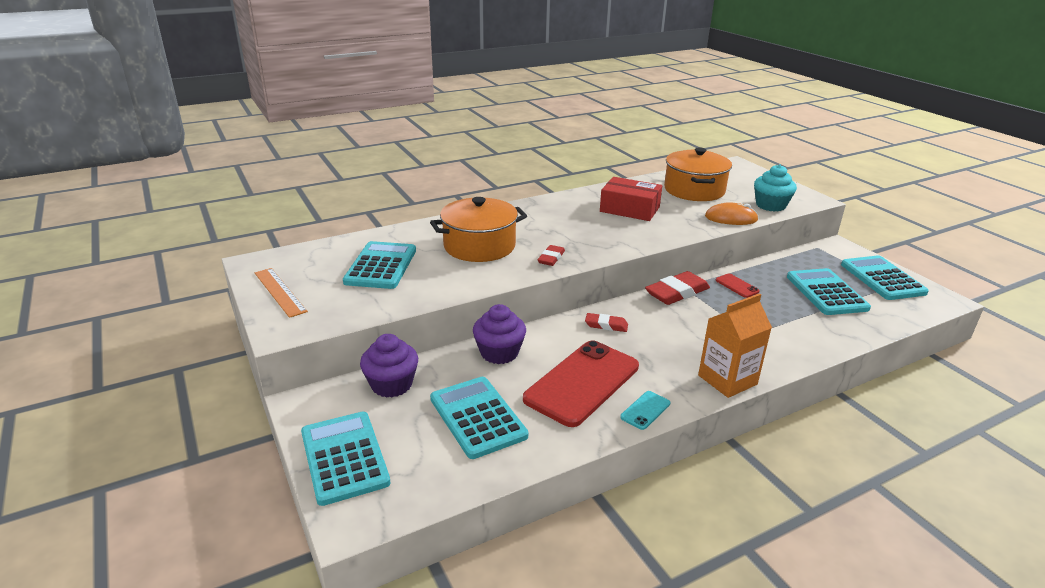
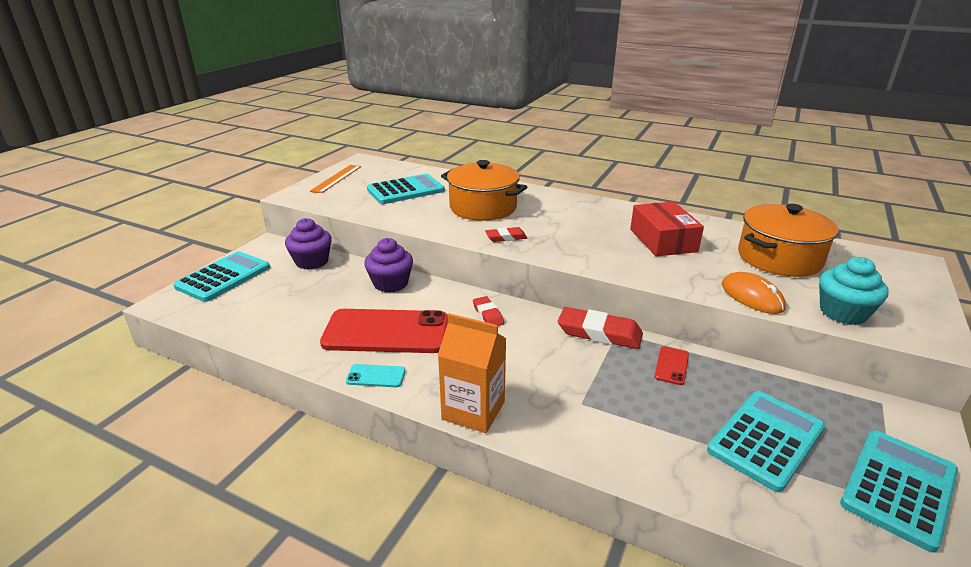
camera: 55 degrees right, 0 degrees up
(477, 417) = (301, 304): turquoise calculator -> none

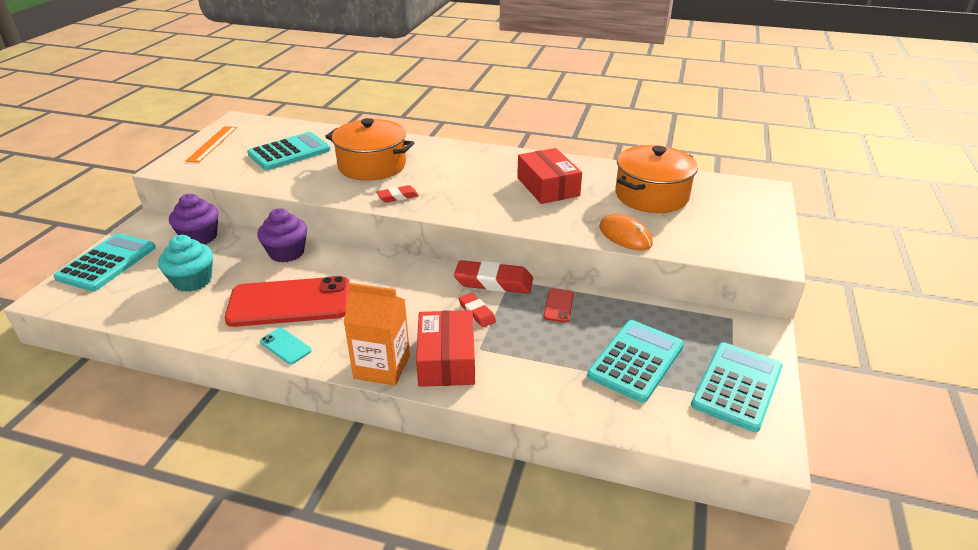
camera: 10 degrees left, 5 degrees up
(376, 376) = (285, 346): turquoise phone -> turquoise phone turned 45 degrees clockwise
(488, 314) = (387, 275): red eraser -> red eraser (477, 312)
(544, 411) = (446, 359): none -> red box
(843, 313) = (700, 243): turquoise cupcake -> turquoise cupcake (192, 281)

